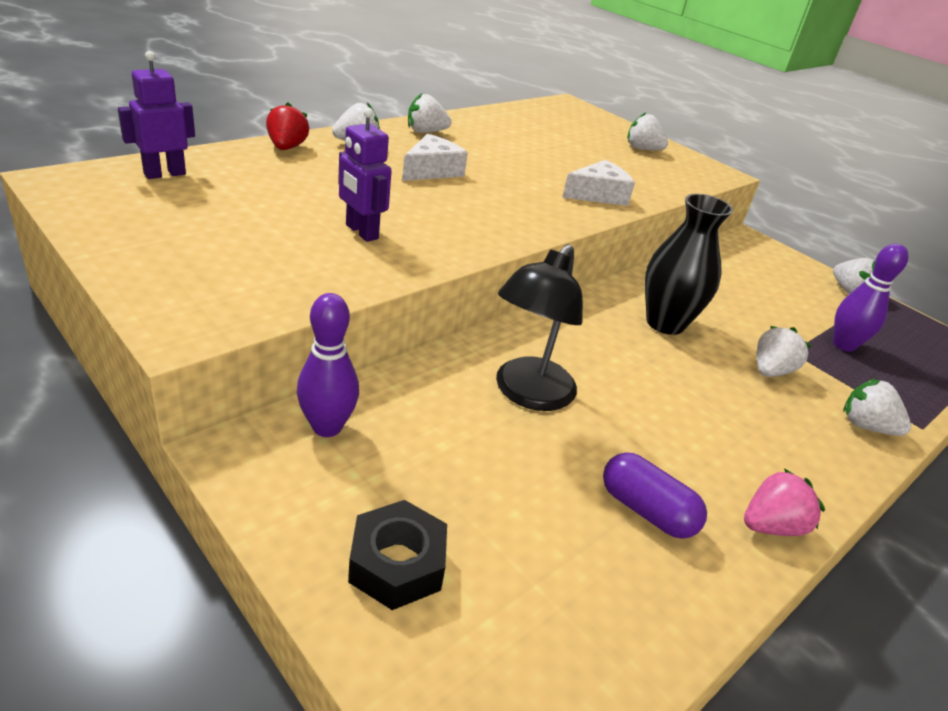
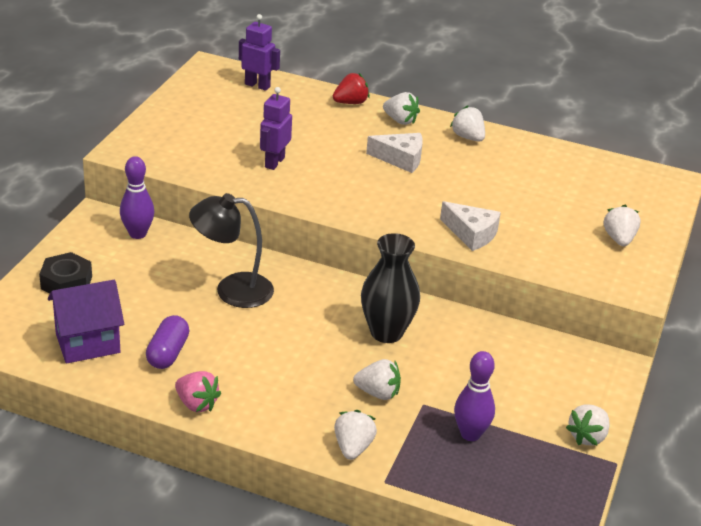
camera: 65 degrees right, 0 degrees up
(586, 599) = (87, 343): none -> purple house

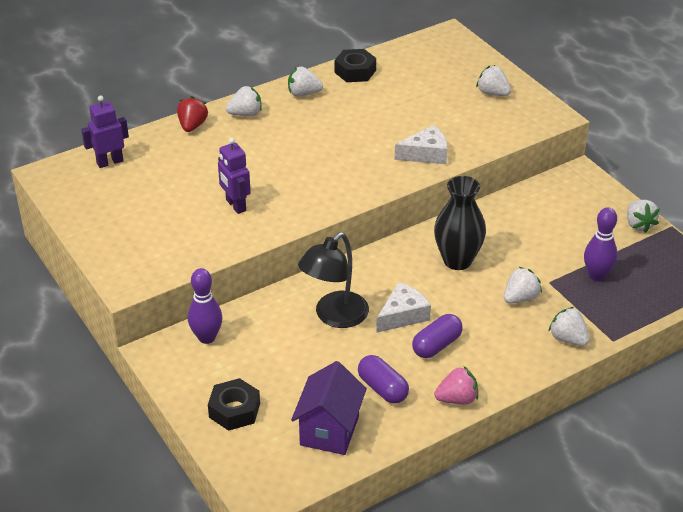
camera: 50 degrees left, 5 degrees up
(256, 364) = (436, 345): none -> purple capsule
(400, 159) = (298, 139): white cheese -> white cheese (402, 315)
(538, 151) = (355, 71): none -> black nut

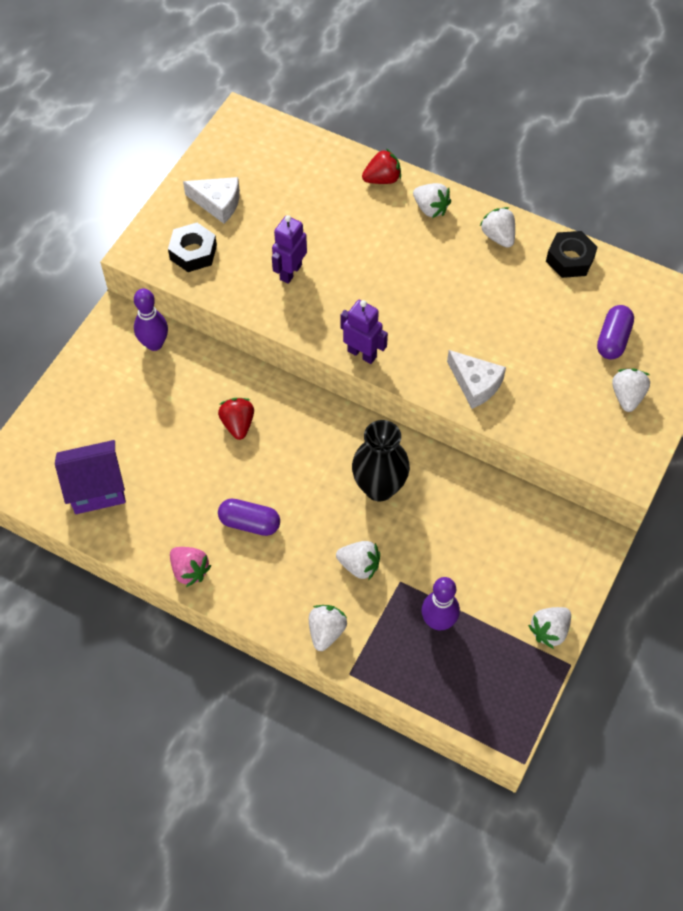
camera: 60 degrees right, 20 degrees up
(110, 162) = (287, 150): purple robot -> purple robot (362, 354)
(234, 410) = (82, 408): black nut -> black nut (193, 252)
(334, 316) = (238, 424): black lamp -> red strawberry
(382, 388) = (169, 505): purple capsule -> purple capsule (613, 339)
(402, 315) = (273, 477): white cheese -> white cheese (218, 203)

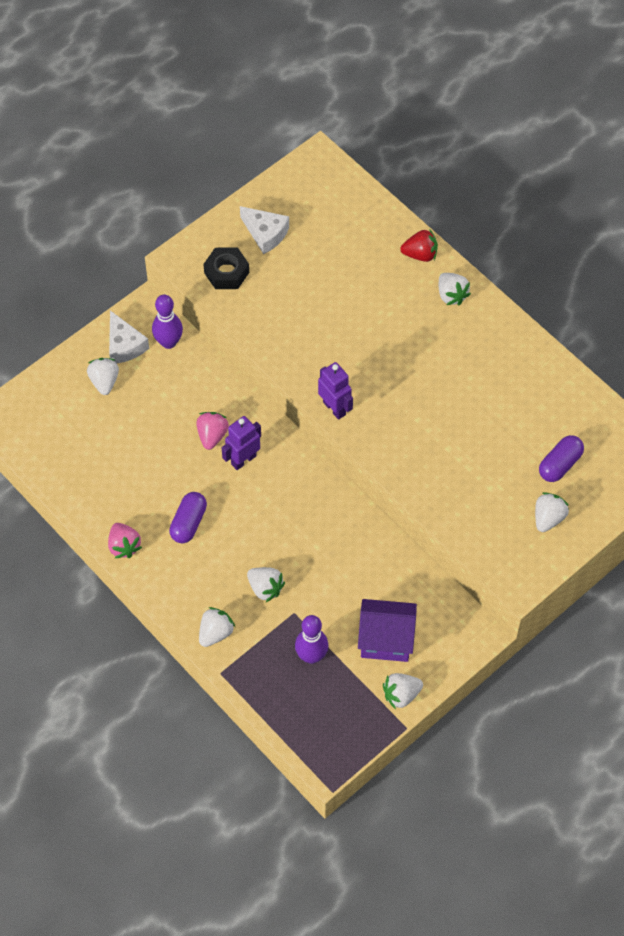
camera: 20 degrees right, 0 degrees up
(97, 489) = (74, 453): purple house -> purple house (386, 640)
(238, 424) = (212, 435): red strawberry -> pink strawberry
(249, 523) = (188, 523): purple capsule -> purple capsule turned 75 degrees clockwise
(290, 272) = (303, 316): purple robot -> purple robot (243, 460)
(379, 487) = (310, 528): black vase -> none
(475, 384) = (420, 465): white cheese -> white cheese (124, 345)
(498, 236) = (500, 339): white strawberry -> white strawberry (104, 381)
(570, 259) = (556, 380): black nut -> none

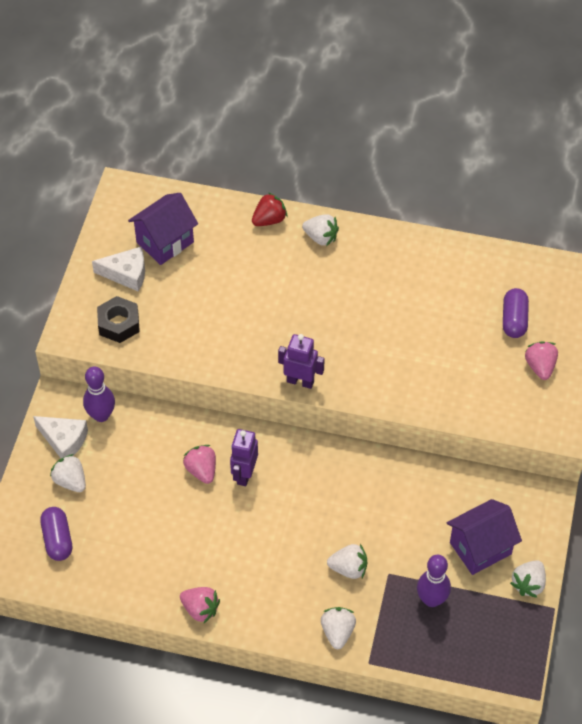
camera: 35 degrees left, 5 degrees down
(188, 523) = (240, 555): purple capsule -> purple capsule (57, 539)
(318, 224) = (165, 242): none -> purple house
(548, 518) = (540, 367): white strawberry -> pink strawberry

